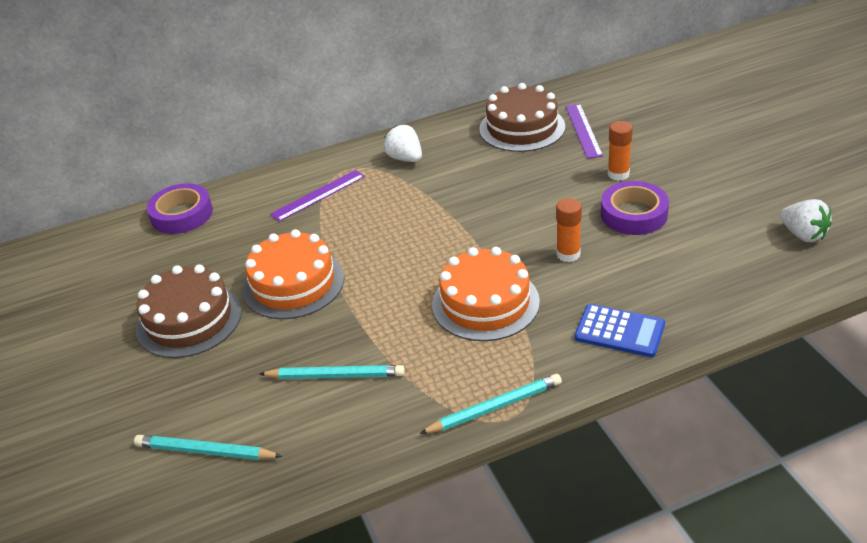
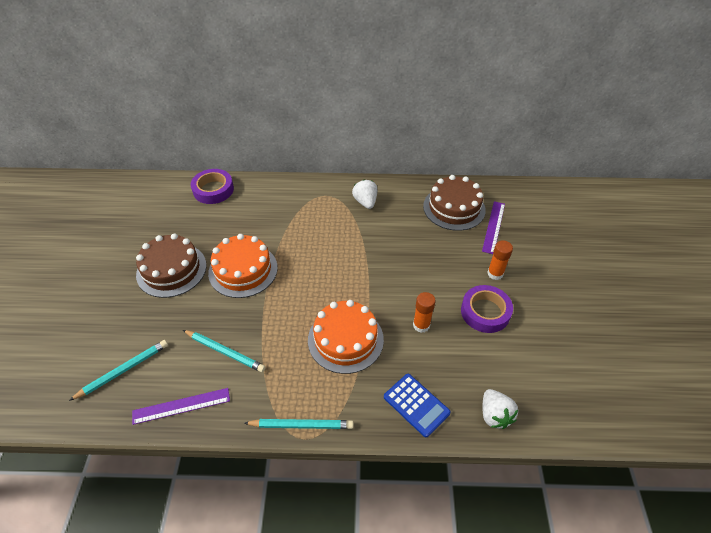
camera: 20 degrees right, 10 degrees up
(205, 451) = (123, 370): turquoise pencil -> turquoise pencil turned 105 degrees clockwise
(318, 195) = (297, 208): purple ruler -> purple ruler (181, 406)
(803, 235) = (595, 385): white strawberry -> white strawberry (494, 415)

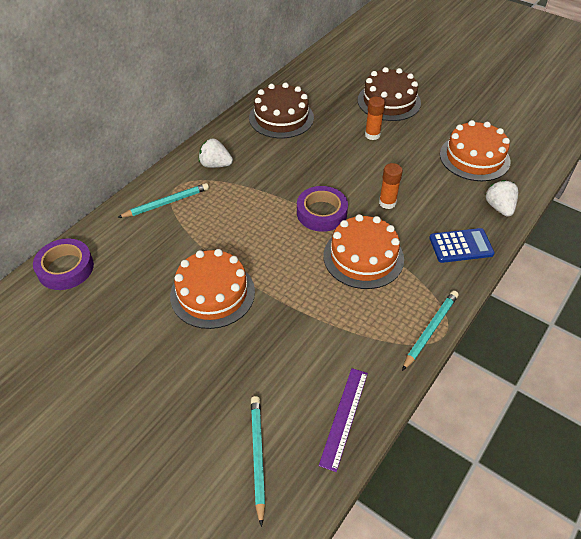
camera: 55 degrees left, 0 degrees up
(171, 270) = (151, 355): brown cake -> brown cake (389, 101)
(225, 352) = (306, 353): turquoise pencil -> turquoise pencil (167, 203)
(485, 312) = (404, 161): purple tape -> purple tape (321, 213)
(493, 227) = (324, 109): purple ruler -> none
(494, 415) = (499, 207): white strawberry -> white strawberry turned 120 degrees counterclockwise
(545, 363) = (474, 157): none -> orange cake

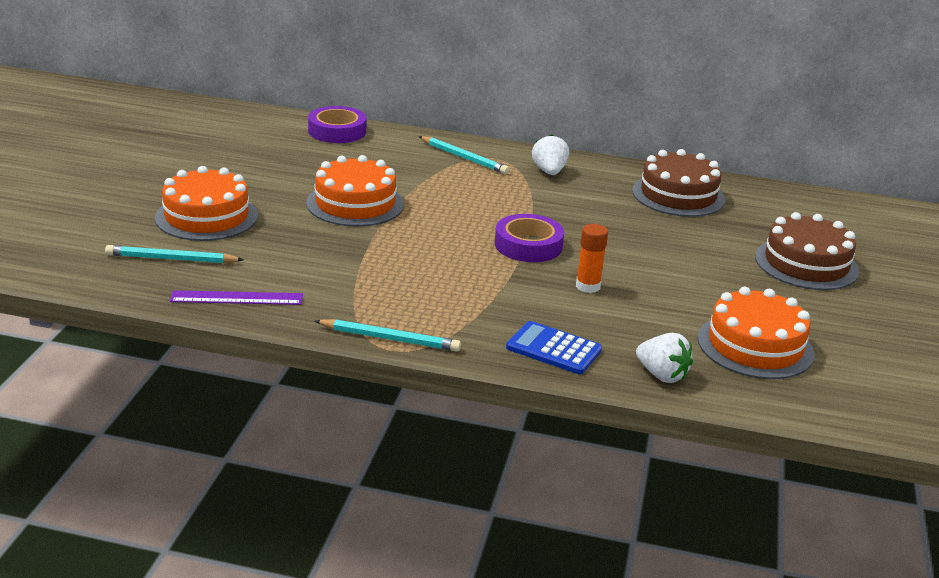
camera: 65 degrees right, 20 degrees down
(258, 456) = (171, 259): turquoise pencil -> turquoise pencil turned 150 degrees counterclockwise
(363, 257) = (476, 281): orange cake -> orange cake (206, 216)
(372, 135) = (715, 260): orange glue stick -> none
(461, 246) = (554, 349): blue calculator -> blue calculator turned 150 degrees clockwise
(499, 207) = (662, 375): white strawberry -> white strawberry turned 75 degrees clockwise

